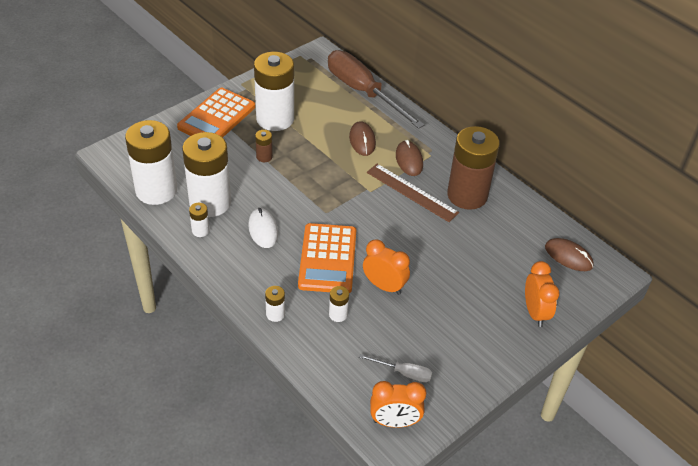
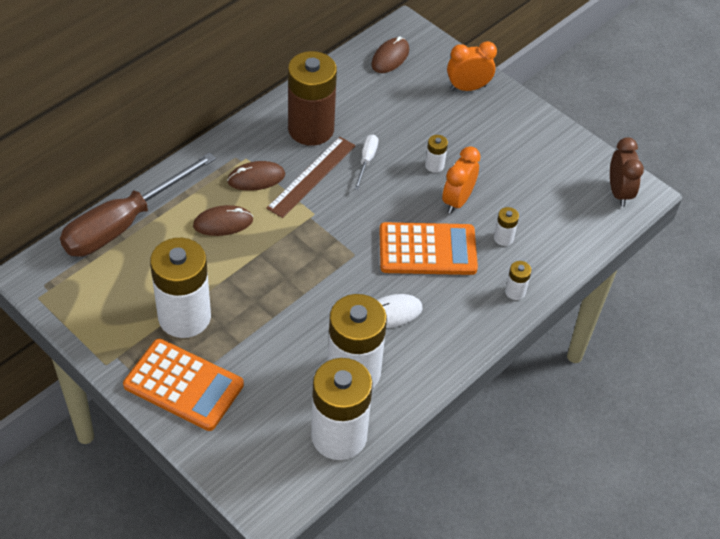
camera: 95 degrees left, 5 degrees up
(200, 230) = (403, 376): white battery -> white battery (434, 165)
(264, 157) = (262, 323): brown battery -> none
(394, 422) = (619, 192): orange clock -> brown clock
(403, 373) = (563, 186): white screwdriver -> white screwdriver (366, 161)

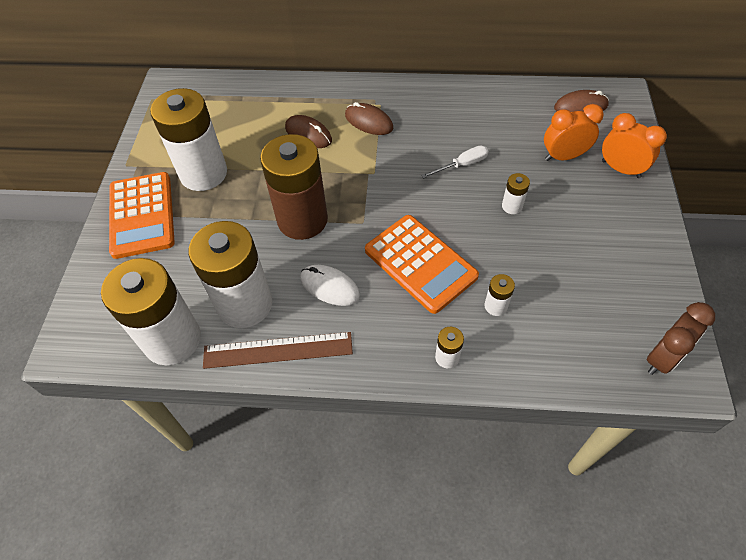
camera: 55 degrees right, 5 degrees up
(124, 223) = (253, 91): brown screwdriver -> none
(311, 129) = (451, 116): brown battery -> brown battery (302, 220)
(311, 176) = (407, 147): brown ruler -> brown ruler (278, 350)
(457, 200) = (495, 246): orange clock -> orange clock (563, 156)

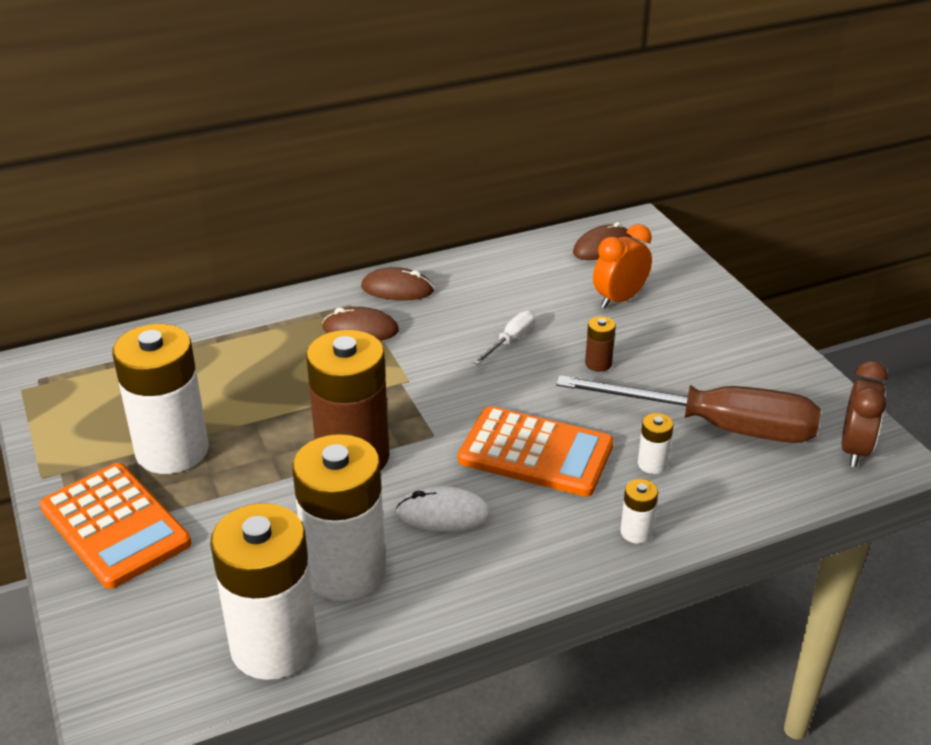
camera: 30 degrees left, 20 degrees down
(278, 350) = (427, 602): brown ruler -> none
(308, 134) = (289, 365): brown mouse -> brown mouse (397, 289)
(512, 206) = (598, 363): white battery -> brown battery
(564, 293) = (715, 426): none -> brown screwdriver
(620, 169) = (688, 294): orange clock -> none

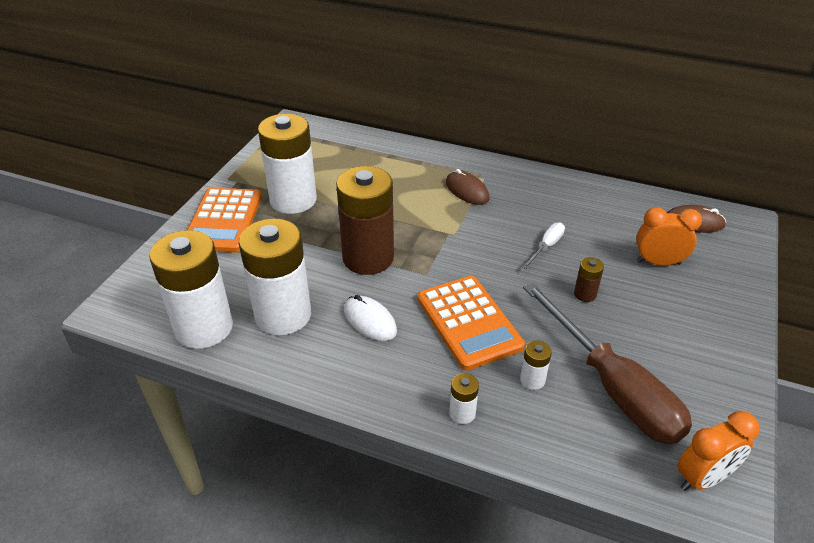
camera: 45 degrees right, 5 degrees up
(397, 289) = (519, 179): brown mouse -> none
(510, 341) = (546, 247): white screwdriver -> white screwdriver turned 45 degrees counterclockwise
(854, 449) = (703, 478): brown clock -> orange clock

